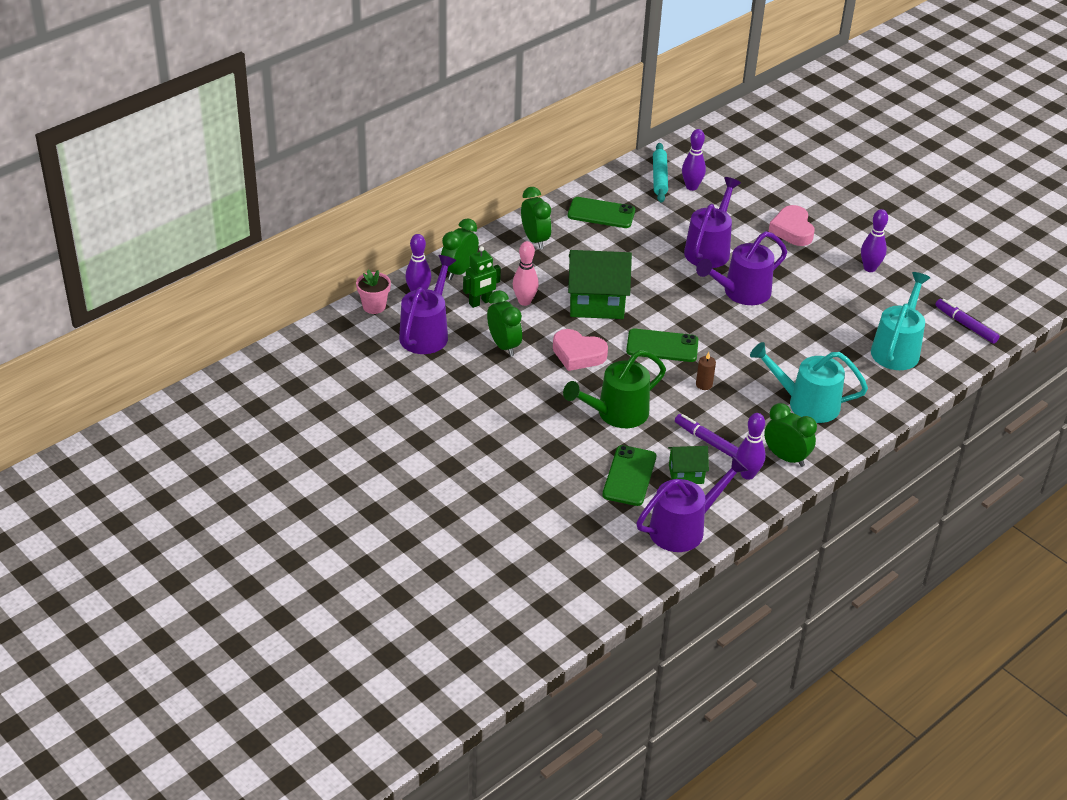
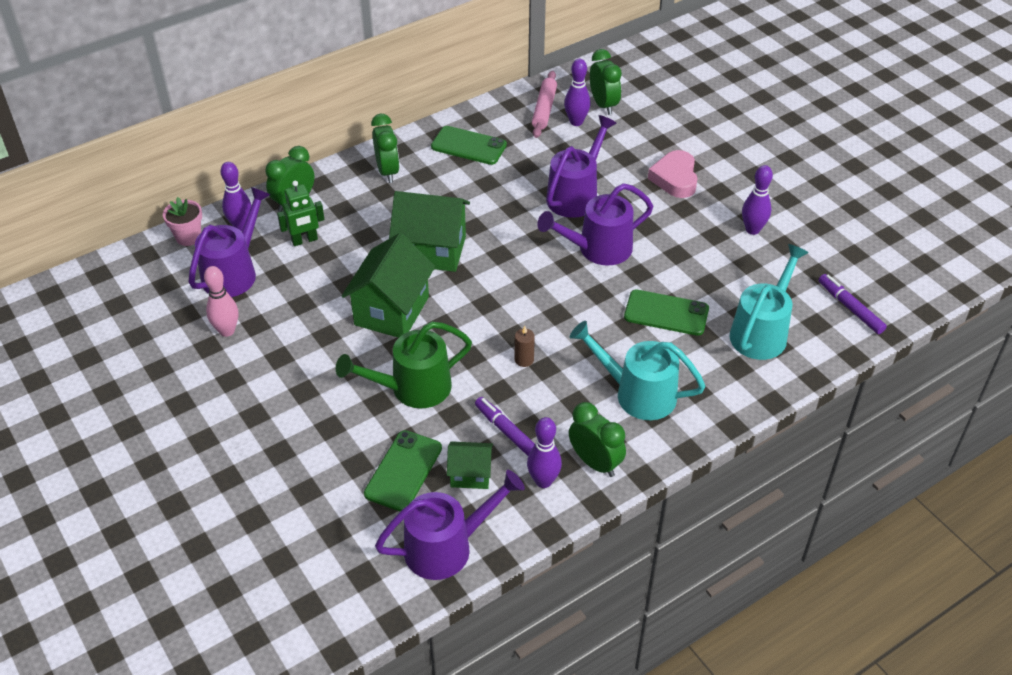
camera: 10 degrees right, 5 degrees up
(504, 345) = (313, 294): green clock -> green clock (603, 105)
(524, 301) = (353, 243): pink bowling pin -> pink bowling pin (227, 331)
(578, 354) = (392, 311): pink heart -> green house
(659, 177) = (544, 109): turquoise rolling pin -> pink rolling pin
(662, 346) = (490, 308): green phone -> green phone (666, 313)

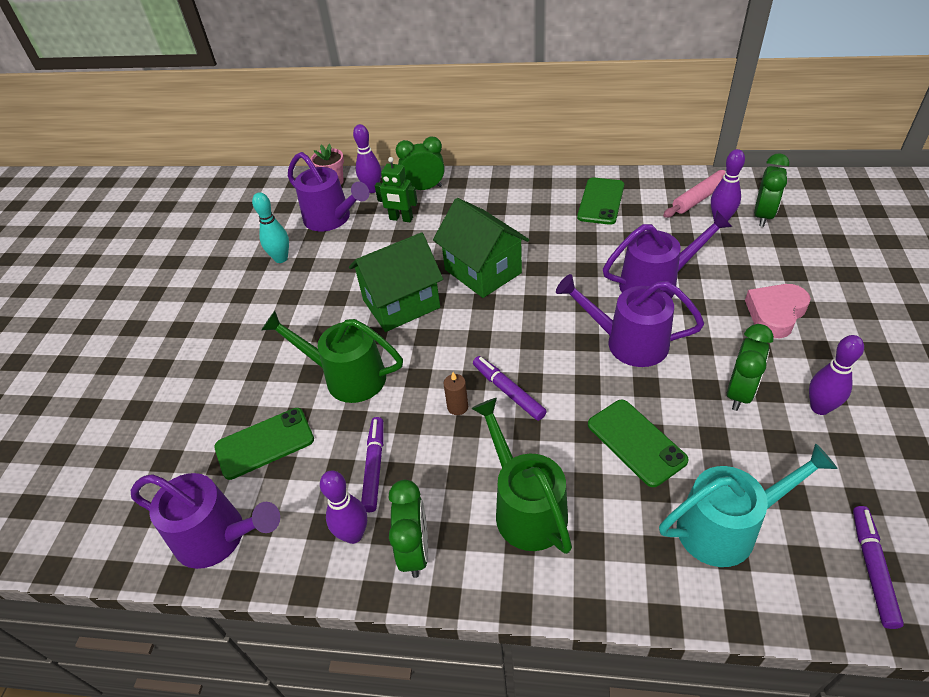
camera: 45 degrees right, 0 degrees up
(227, 331) = (281, 258): pink bowling pin -> turquoise bowling pin
(234, 272) = (332, 219): purple watering can -> purple watering can turned 60 degrees clockwise
(388, 171) = (515, 194): green clock -> green clock (739, 393)
(469, 146) = (601, 201): green phone -> green phone turned 45 degrees clockwise
(470, 475) = (306, 483): green house -> none
(549, 329) = (508, 392): none -> purple marker
(637, 393) = (525, 507): turquoise watering can -> green watering can

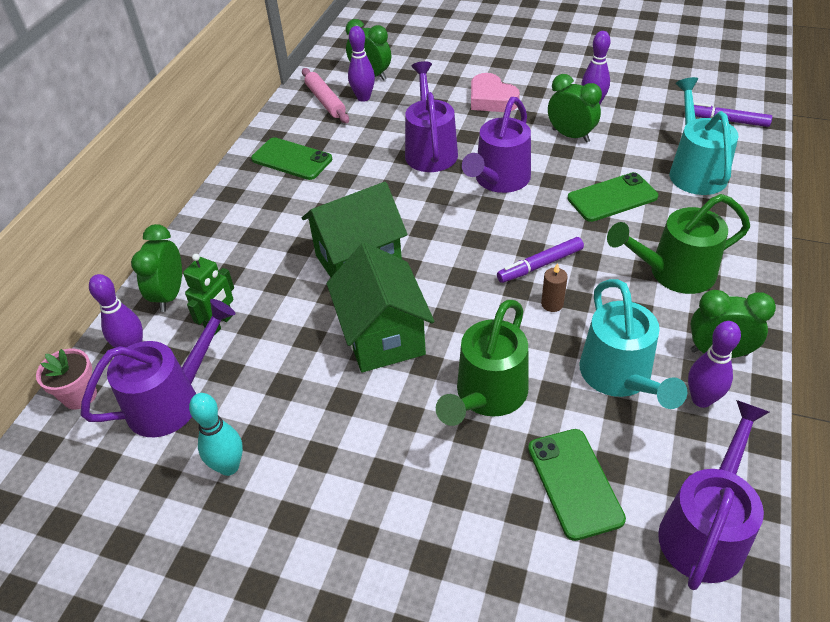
camera: 80 degrees left, 0 degrees up
(374, 467) = (620, 377): purple marker -> turquoise watering can

